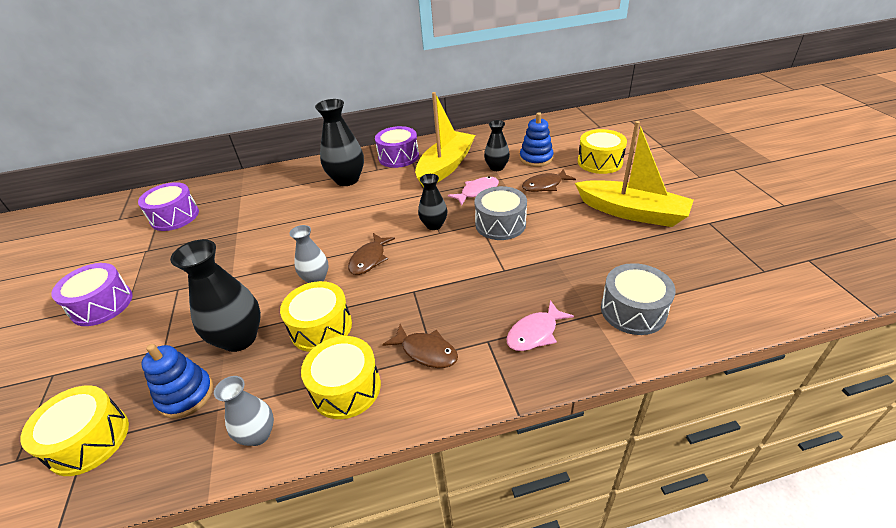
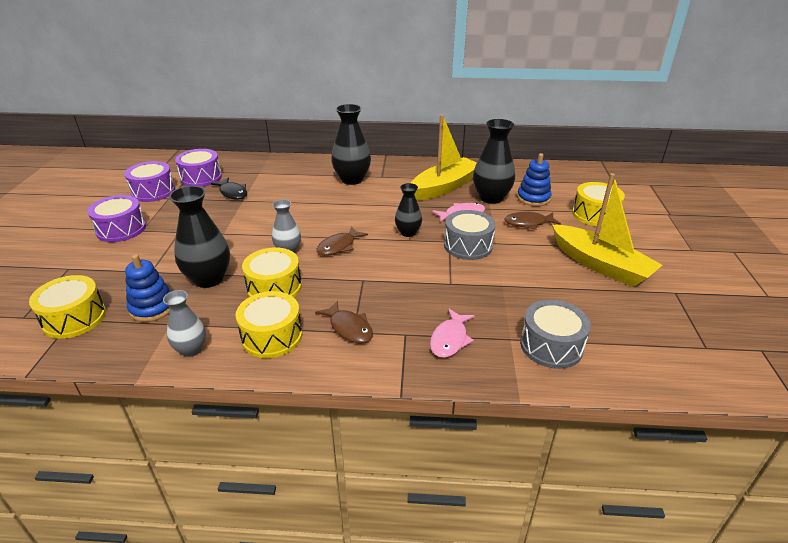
camera: 15 degrees right, 5 degrees down
(221, 226) = (232, 193): none -> black fish
(398, 157) = (406, 170): purple drum -> purple drum (153, 191)
(496, 167) = (491, 198): black vase -> black vase, size x1.67
(535, 333) = (450, 339): pink fish -> pink fish turned 45 degrees counterclockwise

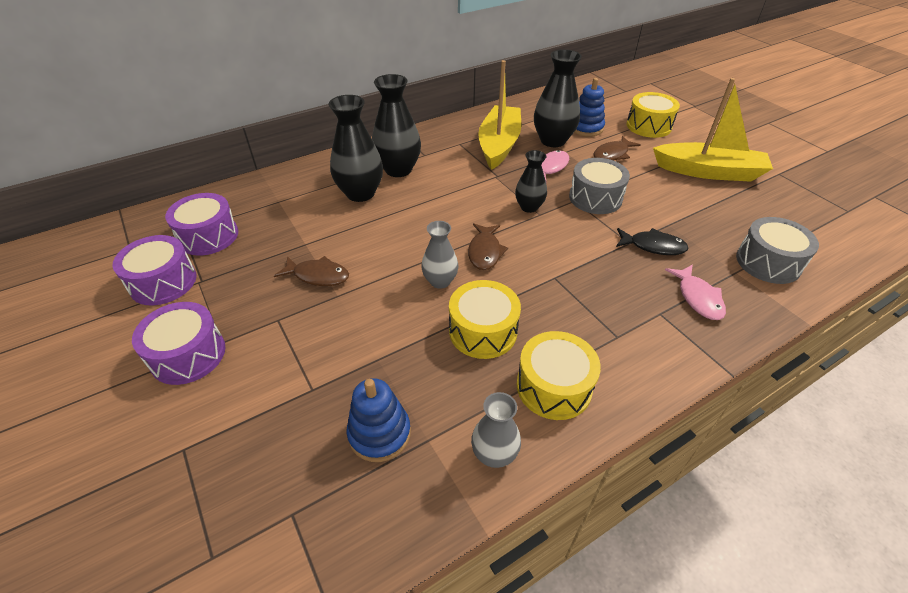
camera: 35 degrees left, 10 degrees up
(74, 318) = (294, 510): yellow drum -> none
(208, 279) = (398, 360): black vase -> black vase (360, 193)
(232, 193) = (279, 239): black fish -> black fish (653, 246)
(349, 328) = (609, 335): brown fish -> brown fish (318, 276)

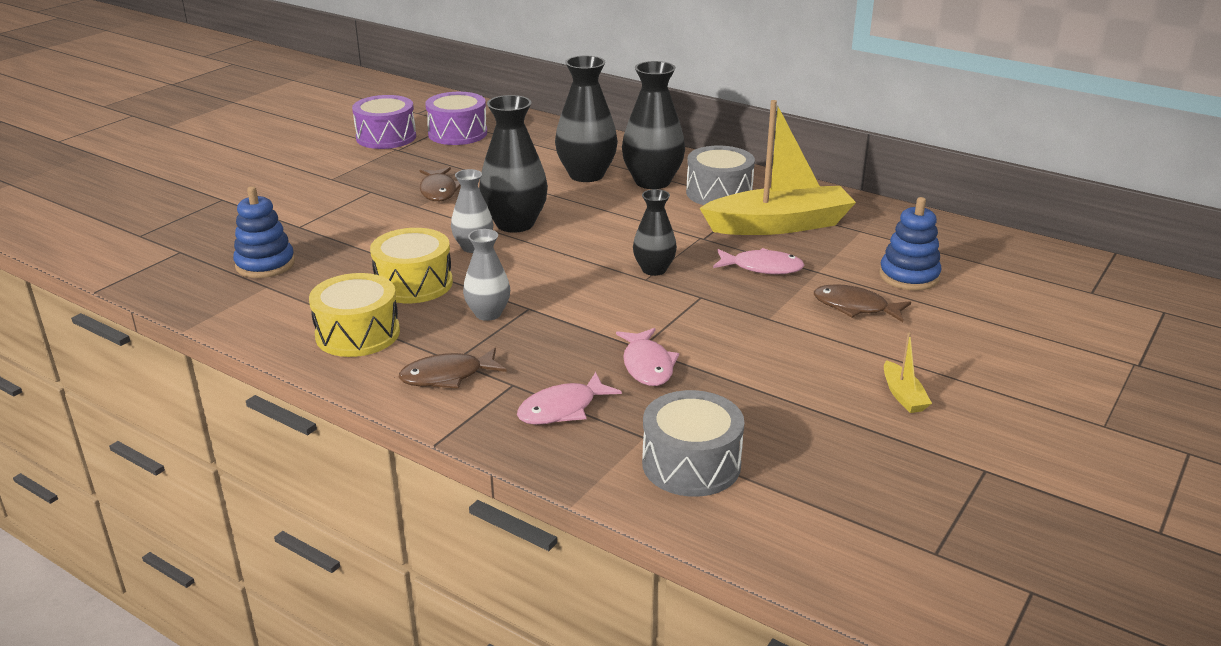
camera: 65 degrees right, 15 degrees down
(188, 355) = (311, 172): purple drum -> none
(485, 252) = (541, 260): brown fish -> brown fish (447, 376)
(494, 454) = (263, 318): grey vase -> grey vase (488, 314)
(553, 141) = (837, 258): black vase -> black vase (515, 224)
(595, 198) = (721, 310): grey drum -> grey drum (719, 193)
(648, 126) = (989, 327): yellow drum -> none
(653, 246) = (647, 365): black fish -> pink fish
(709, 172) = (903, 395): yellow boat -> yellow boat, size x0.40

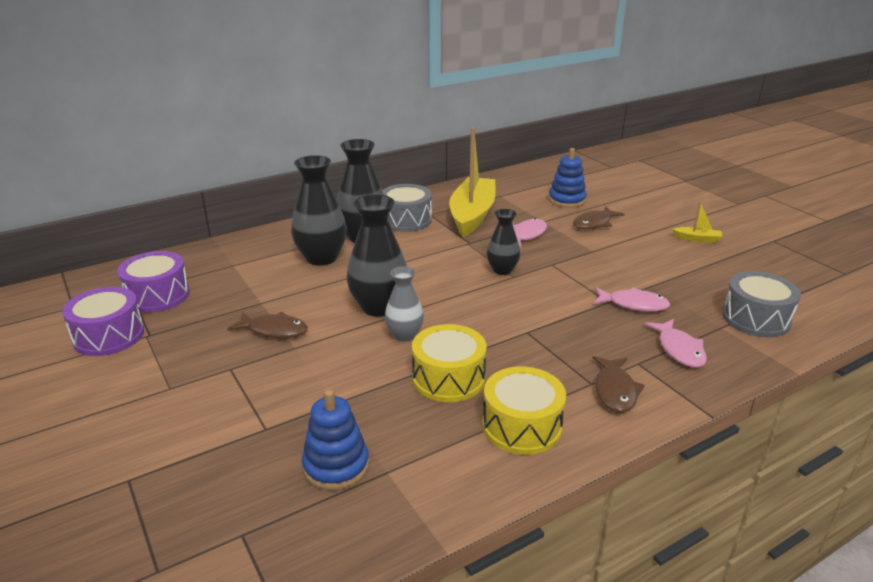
camera: 65 degrees left, 0 degrees up
(488, 314) = (525, 351): grey vase -> none

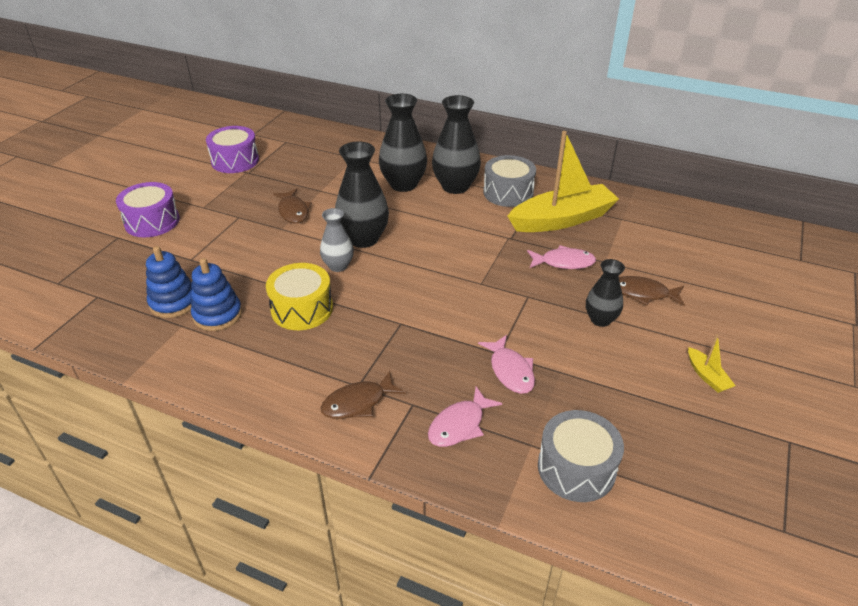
camera: 55 degrees right, 10 degrees up
(157, 295) = (291, 152): purple drum -> purple drum (152, 221)
(502, 270) = (484, 273): black vase -> black vase (600, 319)
(522, 426) = (272, 367): yellow drum -> none
(567, 200) = (671, 259): blue stacking toy -> blue stacking toy (217, 315)

